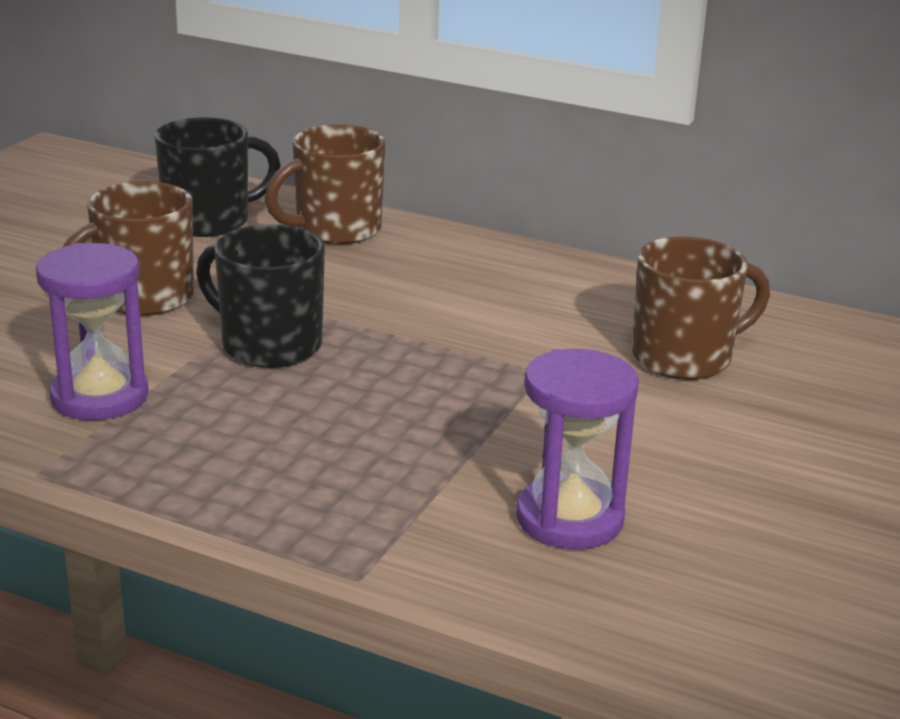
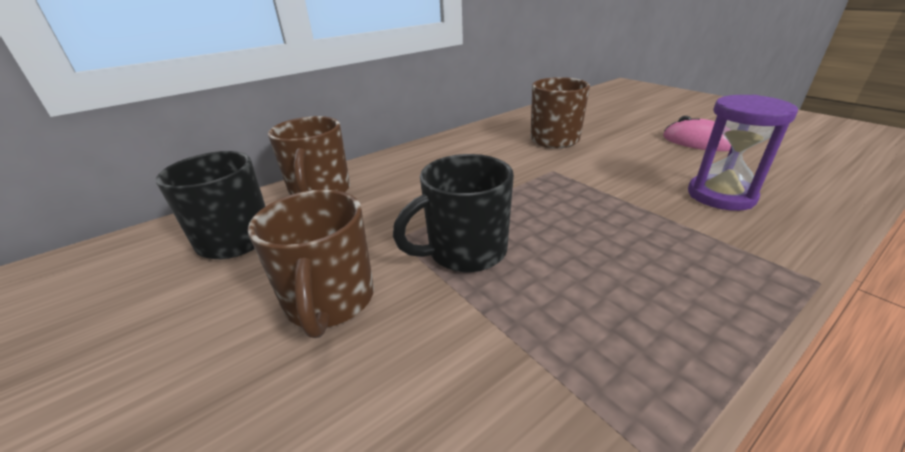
camera: 60 degrees left, 5 degrees up
(99, 397) = (505, 372): purple hourglass -> none
(823, 505) = (697, 142): none -> pink mouse

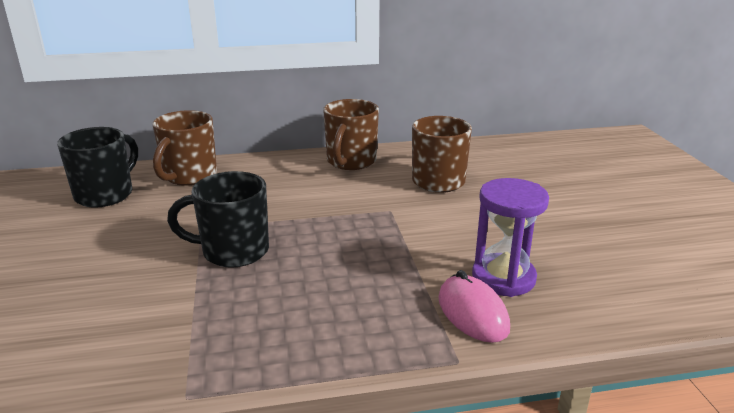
camera: 25 degrees right, 5 degrees down
(330, 301) = (118, 253): brown mug -> brown mug (350, 161)
(697, 142) = (582, 224): pink mouse -> pink mouse (472, 313)

